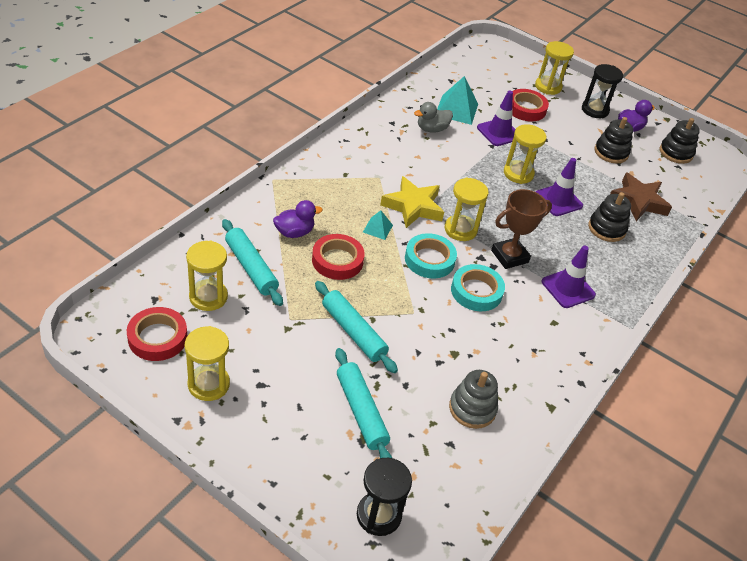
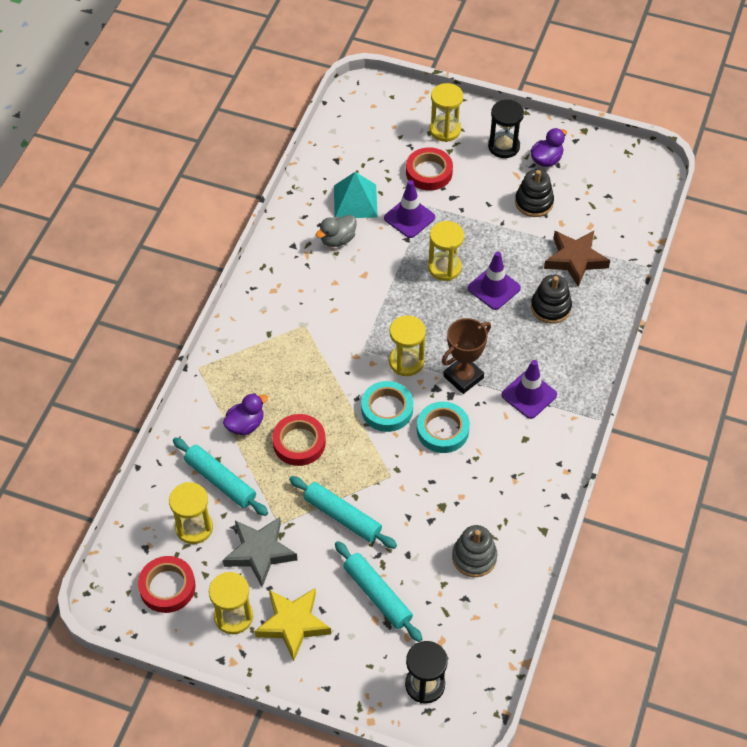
camera: 10 degrees left, 10 degrees up
(260, 337) = (260, 552): none -> grey star
(377, 228) = (324, 390): turquoise pyramid -> none
(413, 206) = (350, 350): yellow star -> yellow star (293, 624)
(676, 153) = (602, 177): black stacking toy -> none

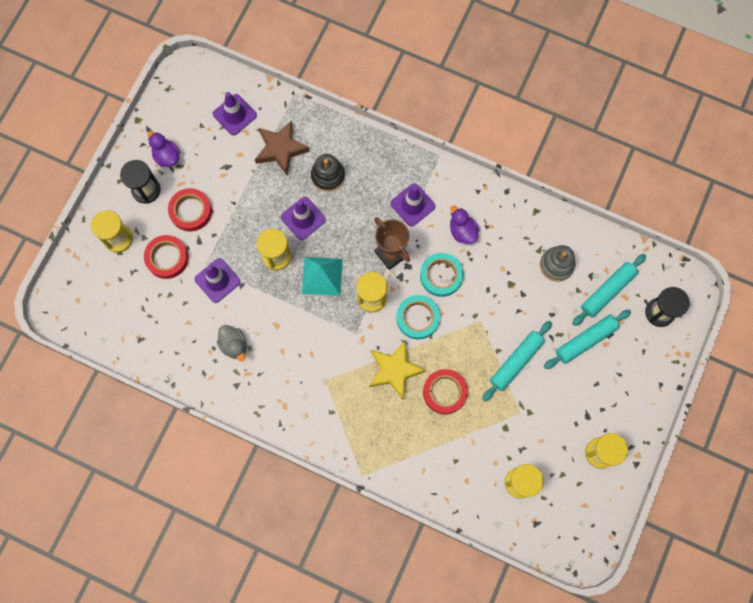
camera: 85 degrees left, 20 degrees up
(167, 587) = (572, 506): red tape -> red tape (191, 211)
(220, 481) = (477, 459): turquoise rolling pin -> turquoise rolling pin (607, 291)
(245, 425) = (423, 436): purple duck -> purple duck (462, 231)
(260, 552) = (545, 430): grey star -> none
(293, 624) = (608, 407): yellow star -> yellow star (394, 370)
(355, 201) = (192, 326): turquoise pyramid -> turquoise pyramid (322, 276)
(534, 202) = (214, 173): black stacking toy -> none
(609, 214) = (235, 115): none -> purple traffic cone

